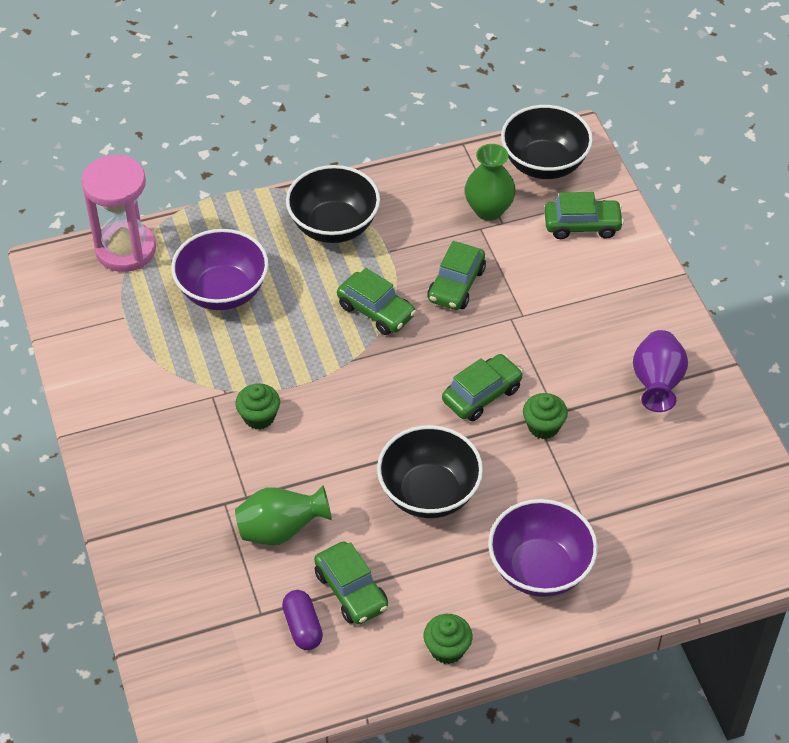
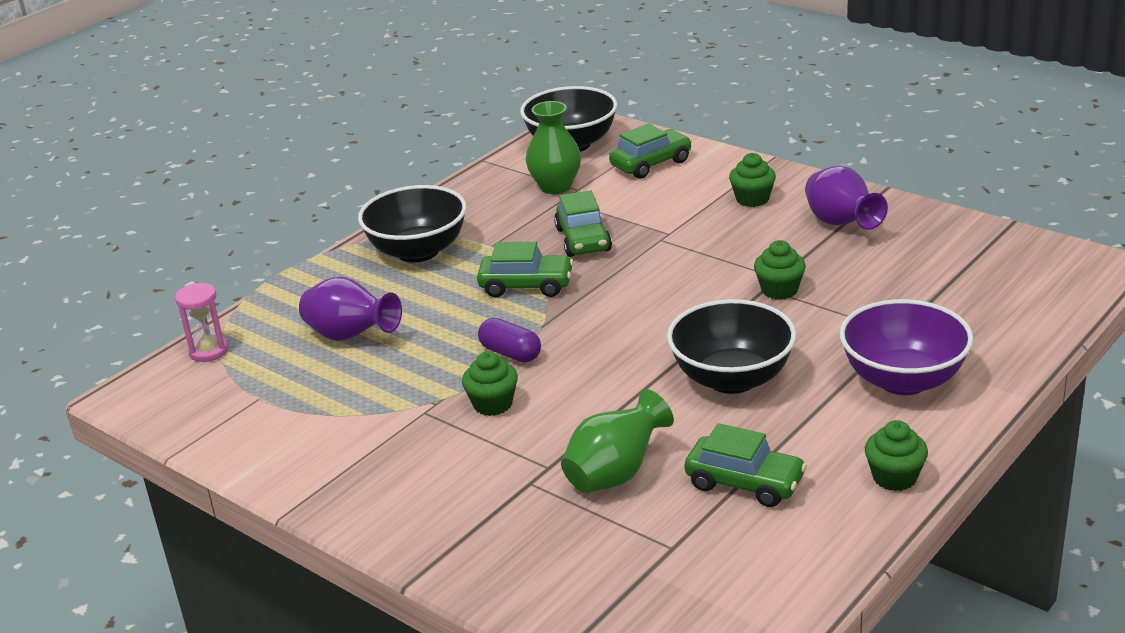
camera: 30 degrees left, 20 degrees down
(126, 250) = (209, 351): pink hourglass -> pink hourglass, size x0.52
(223, 291) = (351, 336): purple bowl -> purple vase
(303, 627) = (730, 535): purple capsule -> purple capsule (510, 353)
(482, 394) = (696, 295): green car -> none
(619, 314) = (752, 199): none -> green cupcake

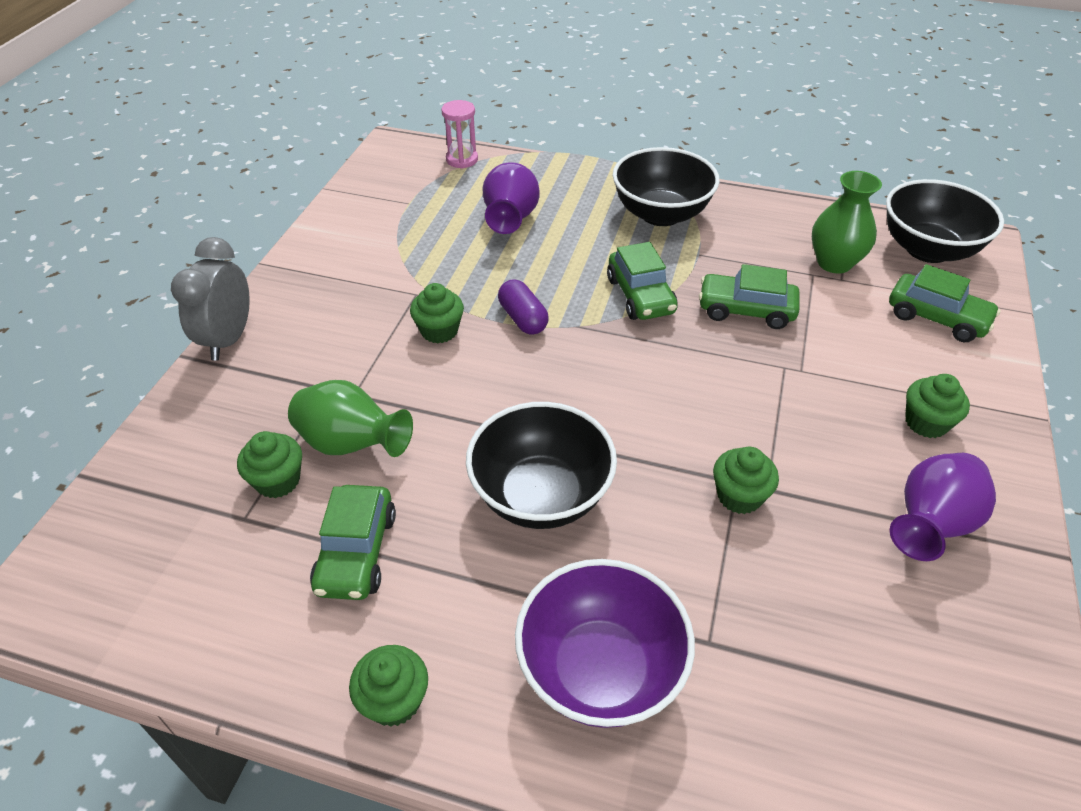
camera: 65 degrees right, 15 degrees up
(403, 547) = (228, 339): none -> grey clock
(510, 353) = (523, 318): purple capsule -> purple capsule turned 45 degrees counterclockwise
(583, 240) = (746, 310): green car -> green car turned 45 degrees clockwise
(636, 523) = (278, 481): none -> green cupcake

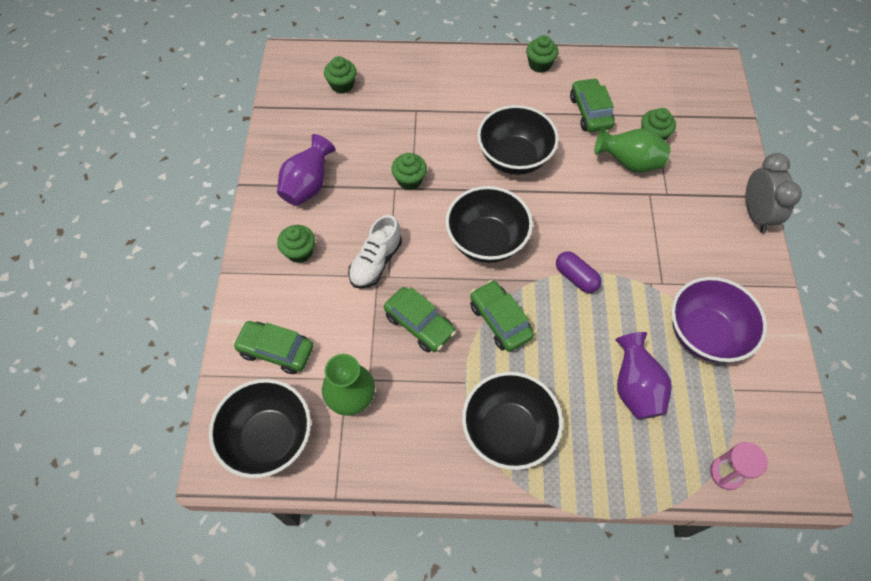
camera: 165 degrees right, 15 degrees up
(439, 331) = (626, 253): green cupcake -> green cupcake (342, 85)
(600, 670) = (460, 91): purple bowl -> purple bowl (705, 334)
(631, 382) = (486, 241): none -> black bowl
(746, 310) = (419, 324): green car -> green car turned 45 degrees clockwise
(803, 387) = (376, 262): none -> white shoe

